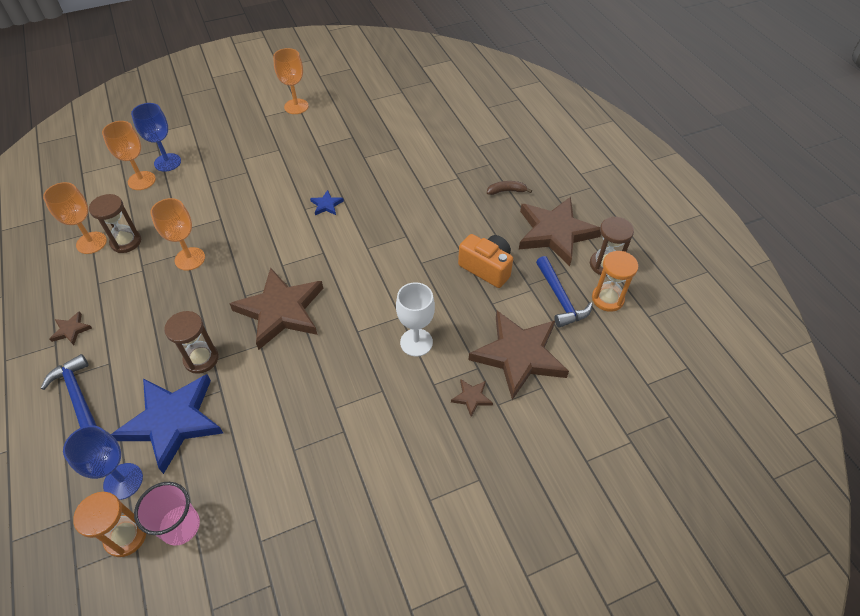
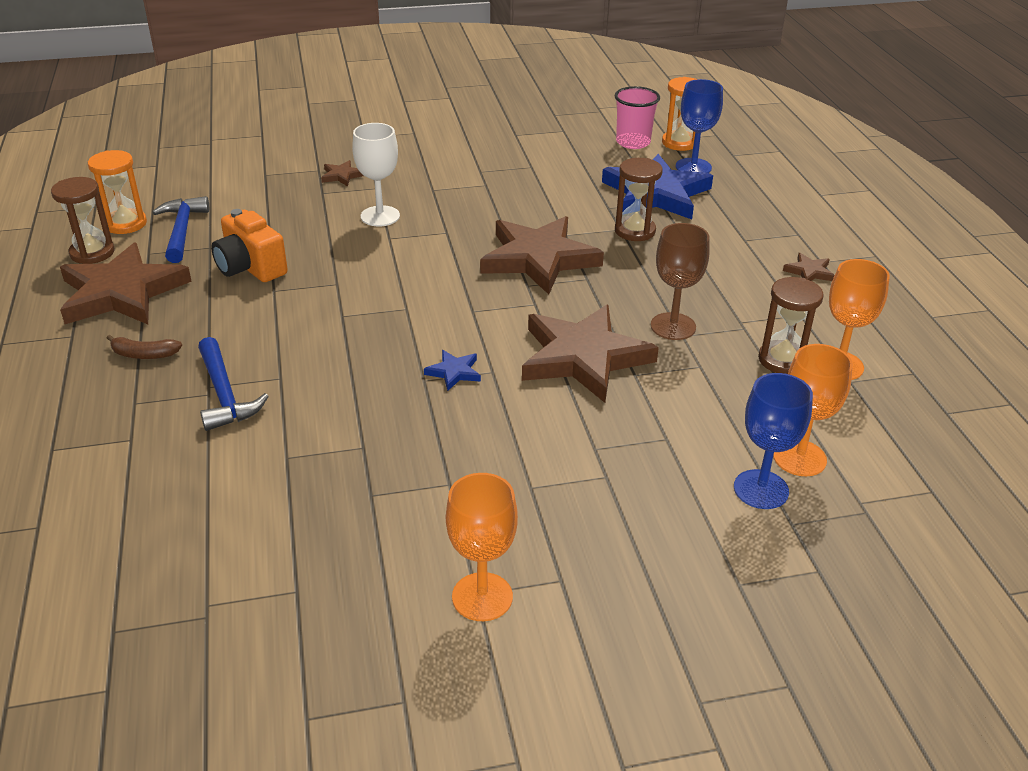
camera: 170 degrees left, 15 degrees down
(77, 395) = (769, 220): blue hammer -> blue hammer (224, 394)
(190, 259) = (673, 326): orange goblet -> brown goblet
(519, 355) = (271, 195): brown star -> brown star (583, 357)

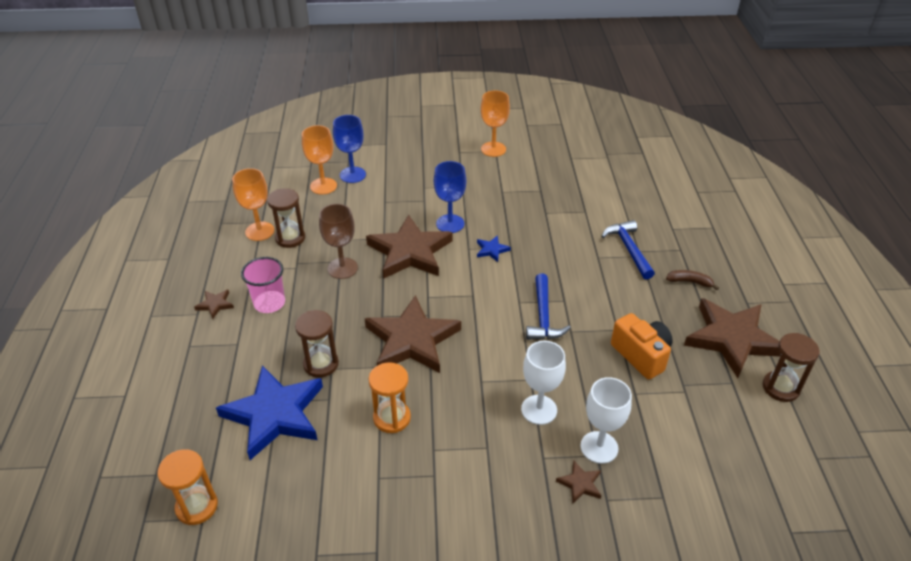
camera: 170 degrees left, 5 degrees up
(125, 224) = (772, 425): orange hourglass -> orange hourglass (392, 418)
(182, 230) = (715, 409): blue hammer -> blue hammer (543, 316)
(319, 197) = (599, 447): none -> white goblet
(633, 142) = (248, 514): pink cup -> pink cup (269, 303)
(693, 167) = (212, 455): blue goblet -> blue goblet (450, 224)

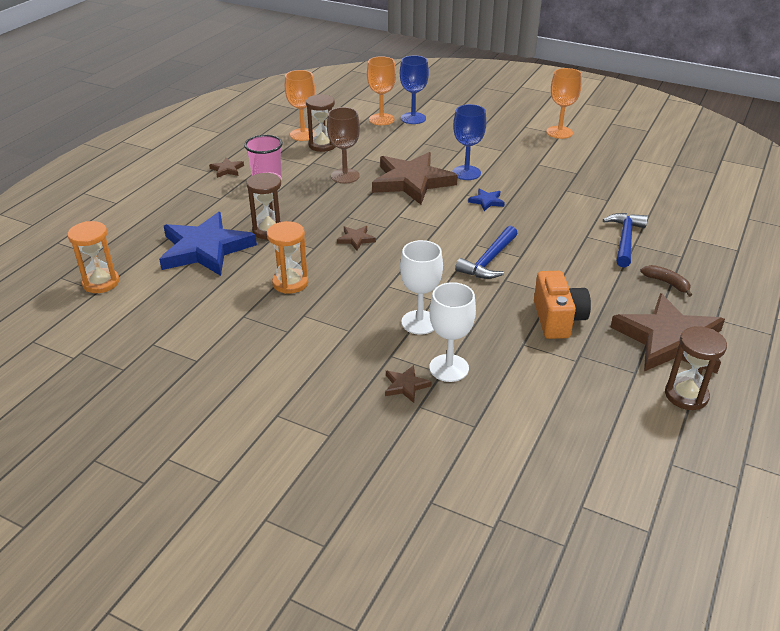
camera: 30 degrees right, 5 degrees down
(412, 340) = (356, 239): brown star -> brown star, size x0.41

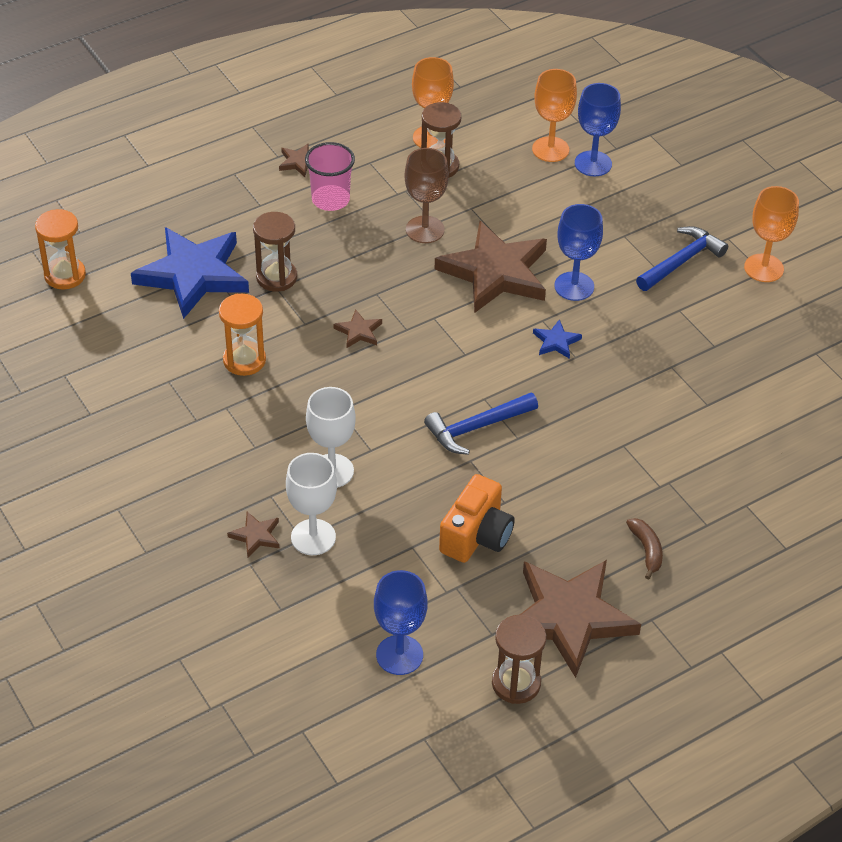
camera: 30 degrees right, 10 degrees up
(591, 415) = (399, 655): none -> blue goblet
(625, 240) = (663, 471): blue hammer -> blue hammer (681, 261)

